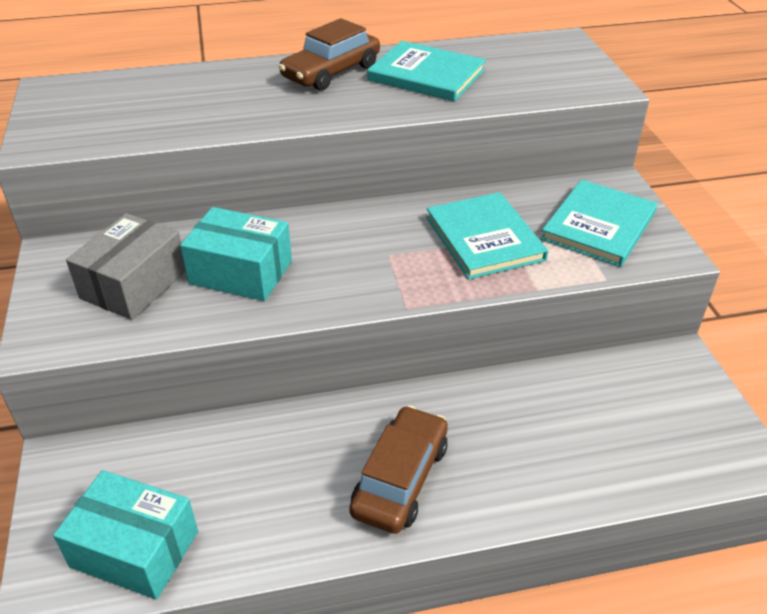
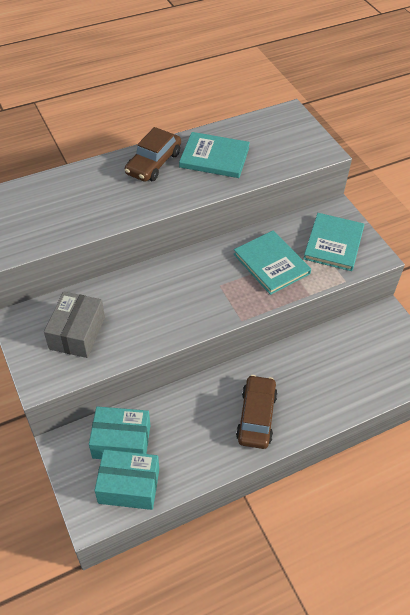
camera: 15 degrees left, 10 degrees up
(241, 272) = (137, 313): turquoise box -> turquoise box (121, 441)

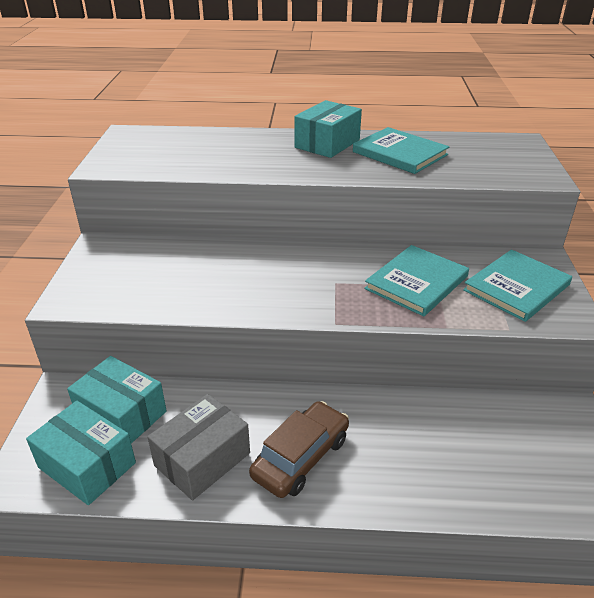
camera: 30 degrees right, 15 degrees down
(77, 333) = (142, 274): grey box -> grey box (202, 459)
(153, 163) = (327, 143): brown car -> turquoise box
(271, 264) = (416, 282): turquoise book -> turquoise book turned 45 degrees clockwise

